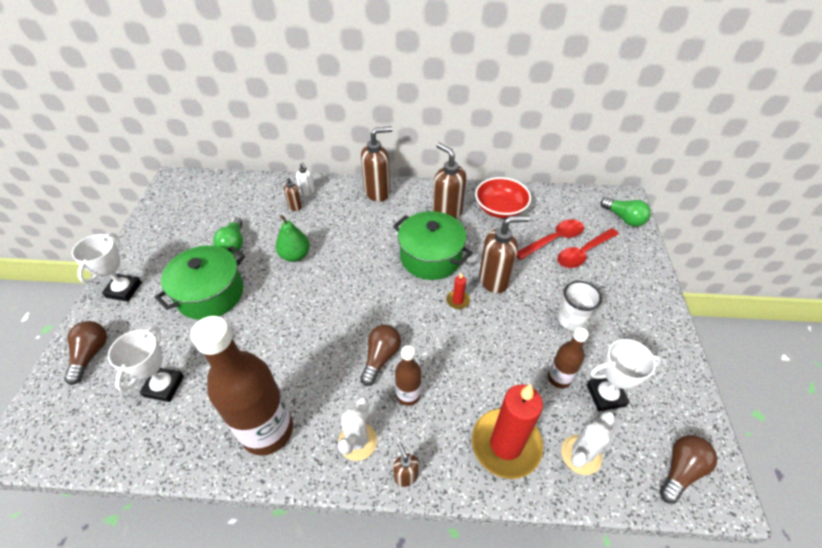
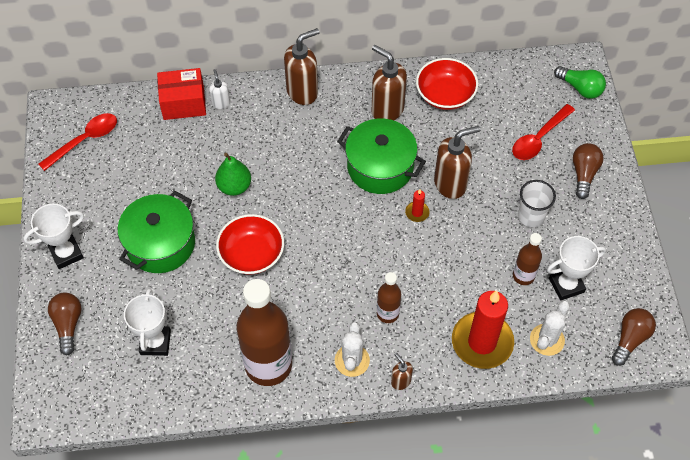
camera: 10 degrees left, 10 degrees up
(124, 290) = (66, 253): white trophy -> white trophy turned 60 degrees clockwise
(233, 243) = (161, 182): green light bulb -> none
(277, 188) = (183, 103): none -> red box
(290, 315) = (251, 254): none -> red bowl
(295, 206) = (213, 125): brown soap dispenser -> none
(307, 192) = (221, 103): white soap dispenser -> white soap dispenser turned 150 degrees counterclockwise
(380, 358) = (354, 283): brown light bulb -> brown light bulb (584, 174)
(553, 240) = (507, 126): red spoon -> red spoon (84, 140)

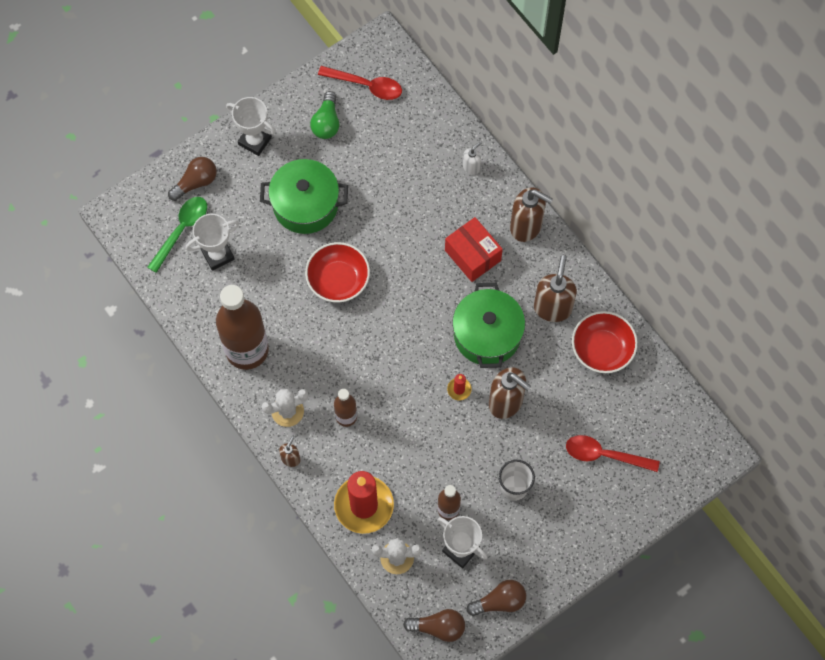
camera: 60 degrees right, 10 degrees up
(107, 362) = (181, 230): none -> green spoon
(183, 103) = (452, 137): red box -> red box (472, 255)
(234, 186) = (394, 228): green pear -> none
(580, 88) = (688, 466): green light bulb -> green light bulb (326, 122)
(584, 174) = (589, 513): brown light bulb -> brown light bulb (499, 601)

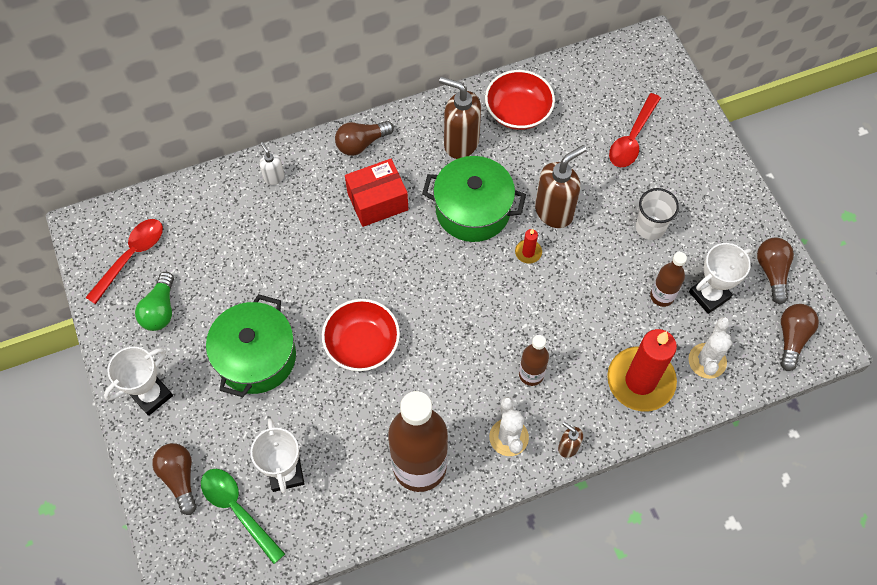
camera: 75 degrees left, 5 degrees down
(326, 122) = (160, 310): green light bulb -> green light bulb turned 75 degrees clockwise
(526, 226) = (361, 143): brown soap dispenser -> brown light bulb

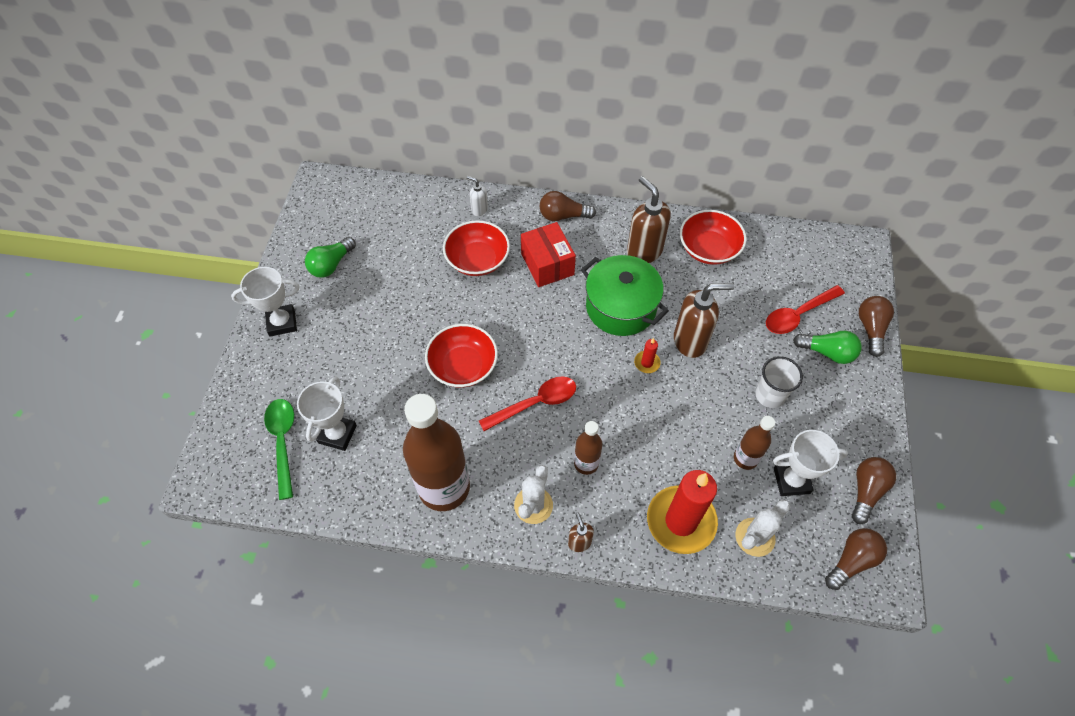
camera: 30 degrees right, 5 degrees down
(131, 257) = (337, 217): red spoon -> red spoon (535, 403)
(179, 478) = (258, 394): brown light bulb -> brown light bulb (870, 329)
(256, 357) = (376, 334): green pot -> none
(274, 177) = (479, 210): white soap dispenser -> white soap dispenser turned 60 degrees counterclockwise
(306, 230) = (477, 260): none -> red bowl
(377, 201) = (547, 264): red box -> red box turned 60 degrees clockwise
(675, 162) = (827, 352): none -> green light bulb

